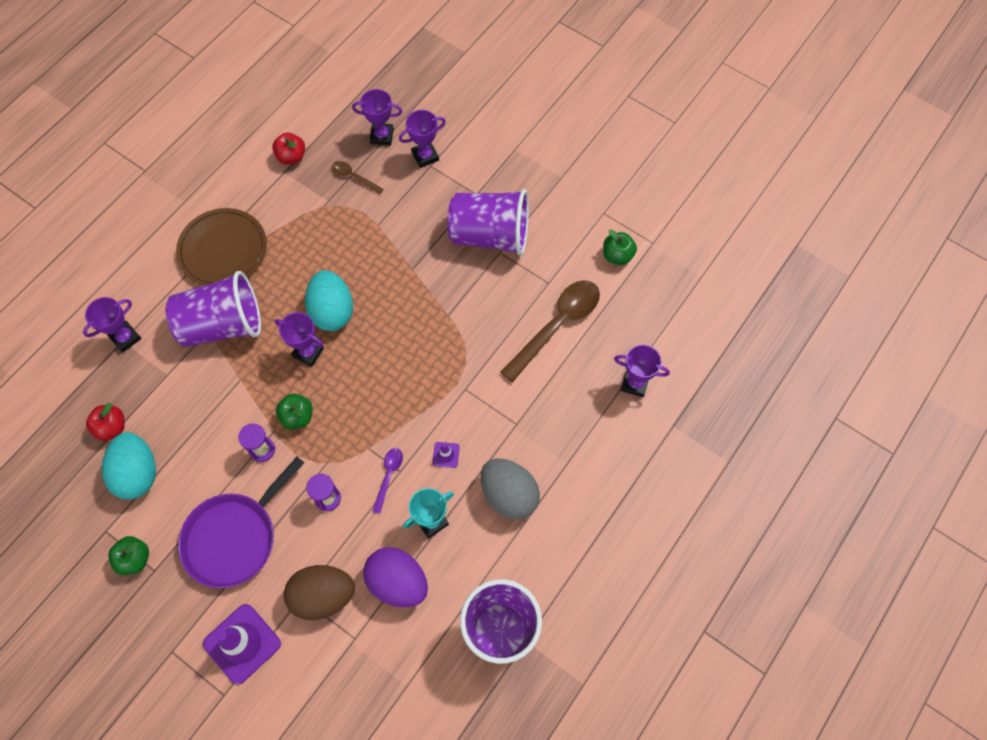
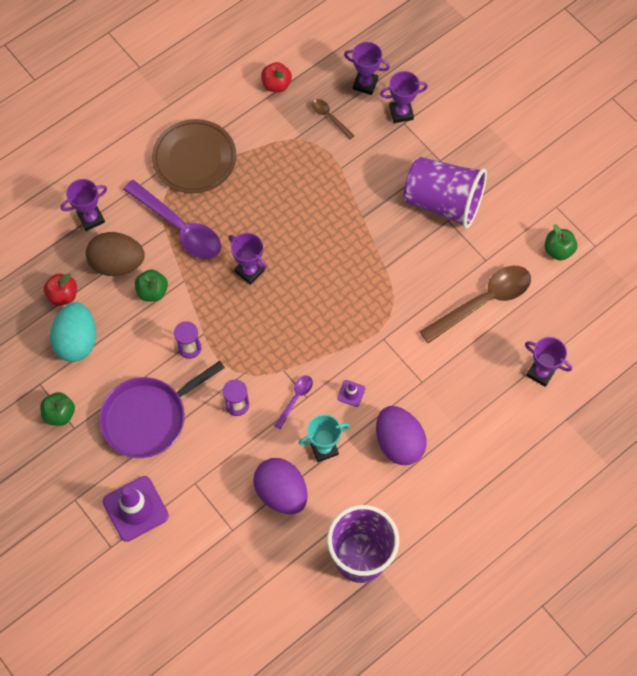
camera: 15 degrees right, 0 degrees up
(222, 325) = (179, 227): purple cup -> purple spoon
(297, 416) = (227, 326): green apple -> green apple (152, 291)
(323, 596) = (214, 487): brown egg -> brown egg (117, 263)
(332, 311) = (280, 239): turquoise egg -> none
(509, 495) = (399, 442): grey egg -> purple egg

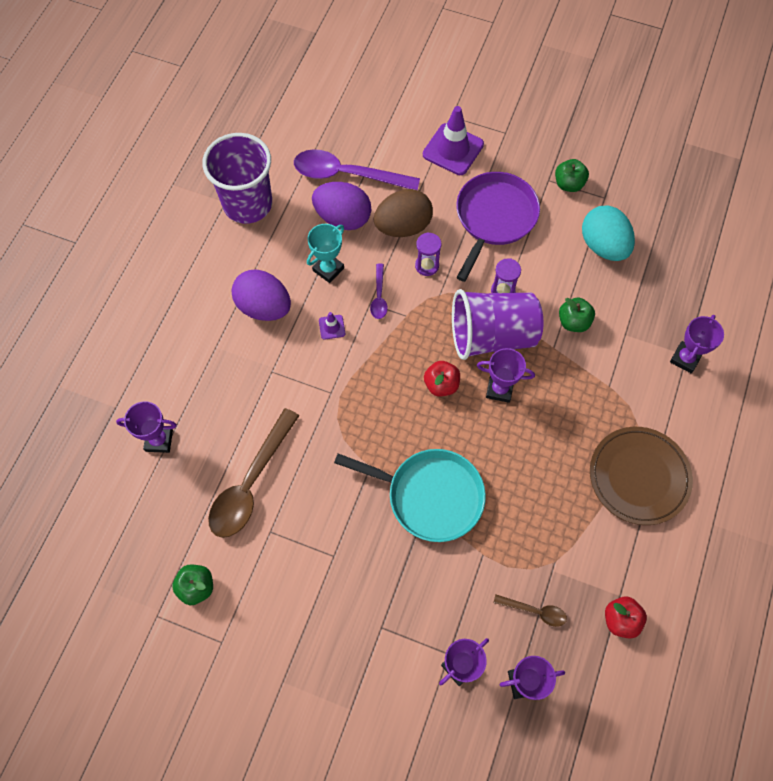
camera: 150 degrees right, 0 degrees up
(63, 295) = (648, 276): red apple -> red apple (441, 384)
(117, 263) = (625, 330): brown egg -> brown egg (403, 226)
(179, 227) = (597, 396): purple spoon -> purple spoon (347, 174)
(353, 223) = (430, 496): none -> turquoise pan
(443, 202) = (350, 575): purple cup -> purple cup (492, 335)

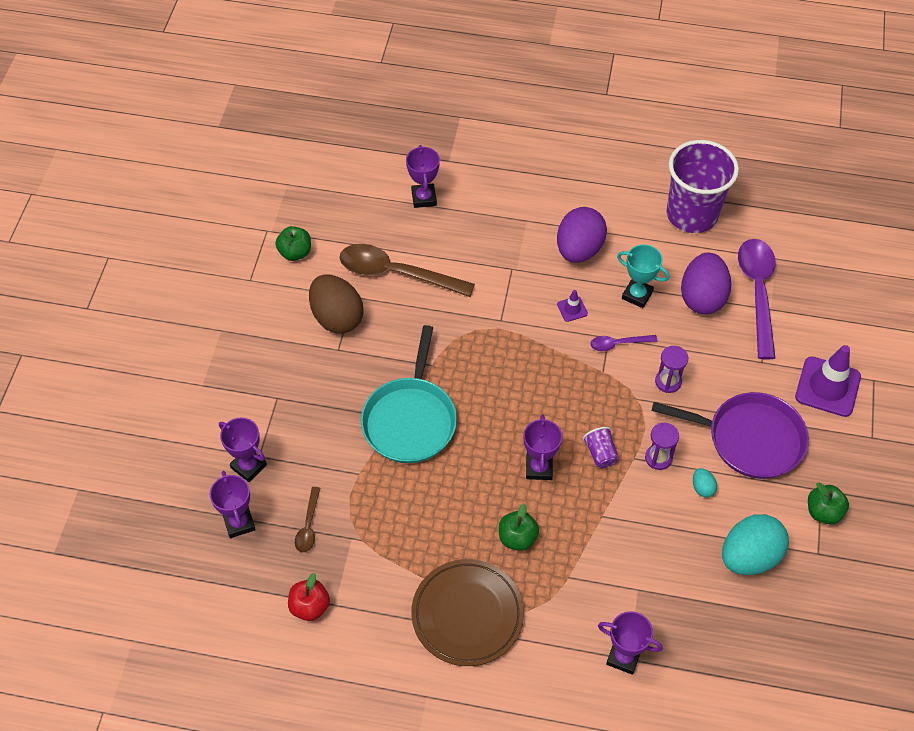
camera: 80 degrees right, 10 degrees down
(403, 226) = (709, 353): brown egg -> brown egg (337, 317)
(441, 384) = (531, 414): red apple -> none
(492, 335) = (600, 453): purple cup -> purple cup, size x0.40
(536, 264) = (702, 488): none -> turquoise egg
(573, 322) = (639, 533): green apple -> green apple (517, 538)

